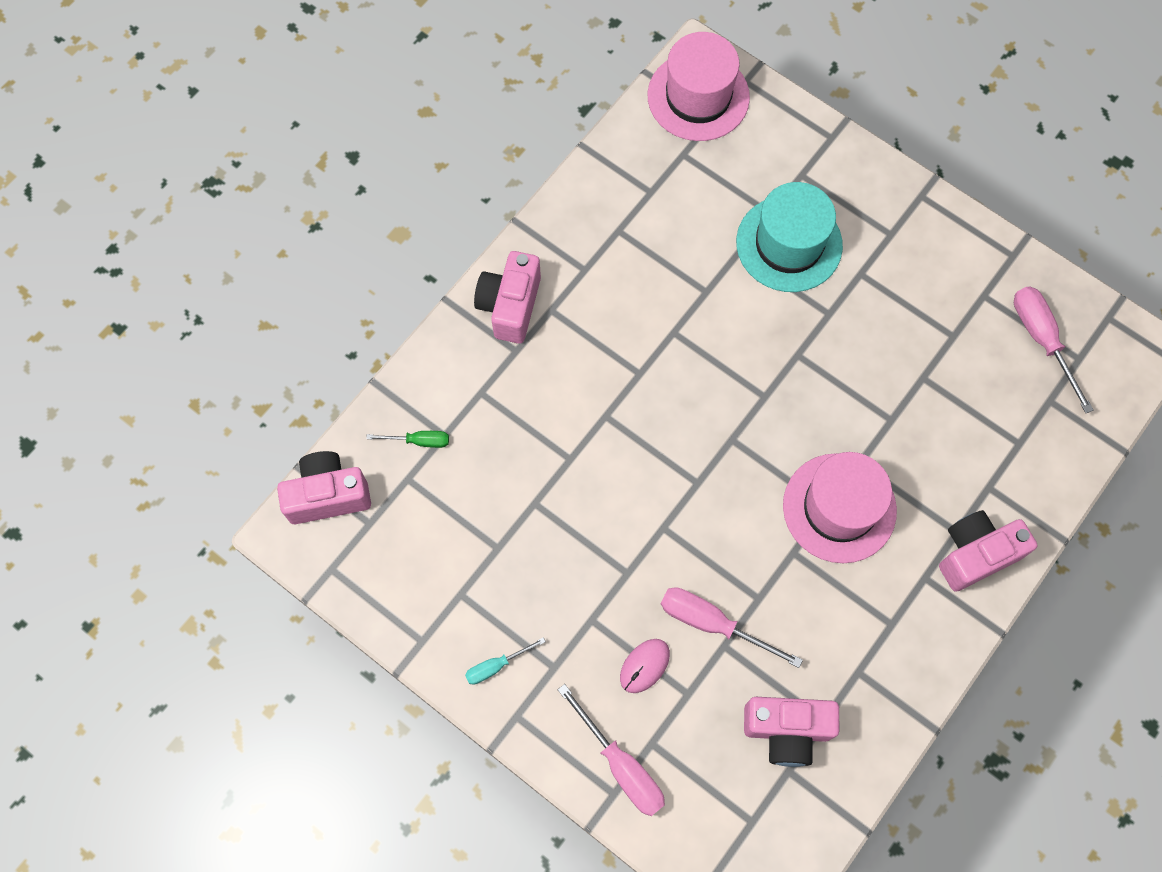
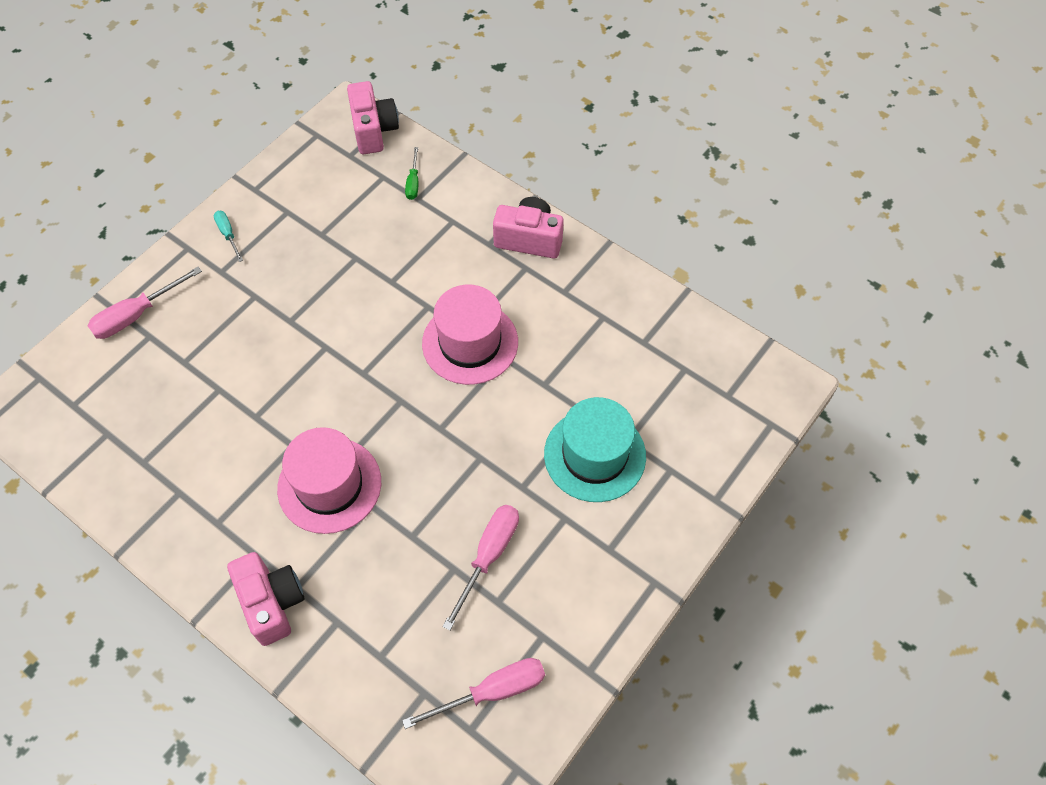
camera: 90 degrees right, 10 degrees down
(644, 666) = (211, 332): pink mouse -> none
(698, 96) = (749, 382): pink hat -> pink hat (470, 343)
(712, 623) = (239, 381): pink screwdriver -> pink screwdriver (488, 556)
(786, 730) = (140, 433): pink camera -> none

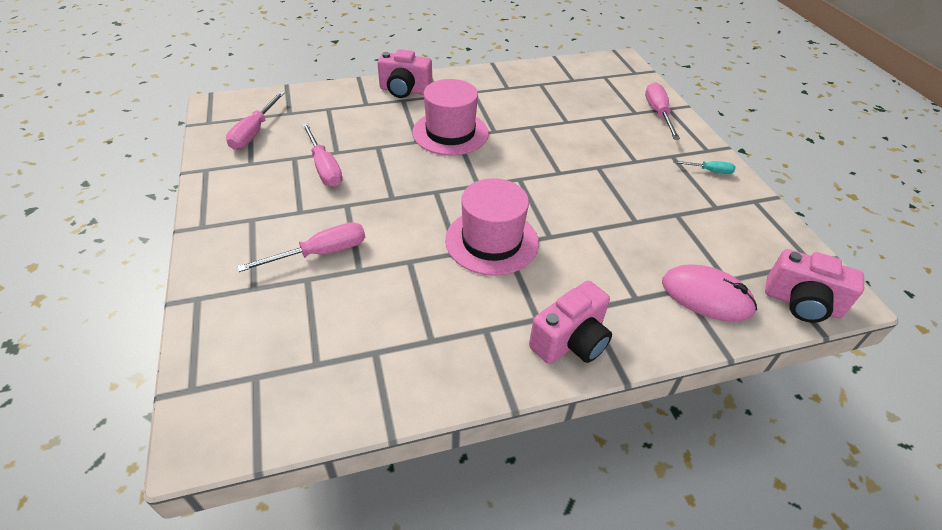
camera: 125 degrees right, 15 degrees down
(413, 183) = (706, 296): green screwdriver -> pink mouse
(595, 455) = (321, 253): turquoise hat -> pink screwdriver

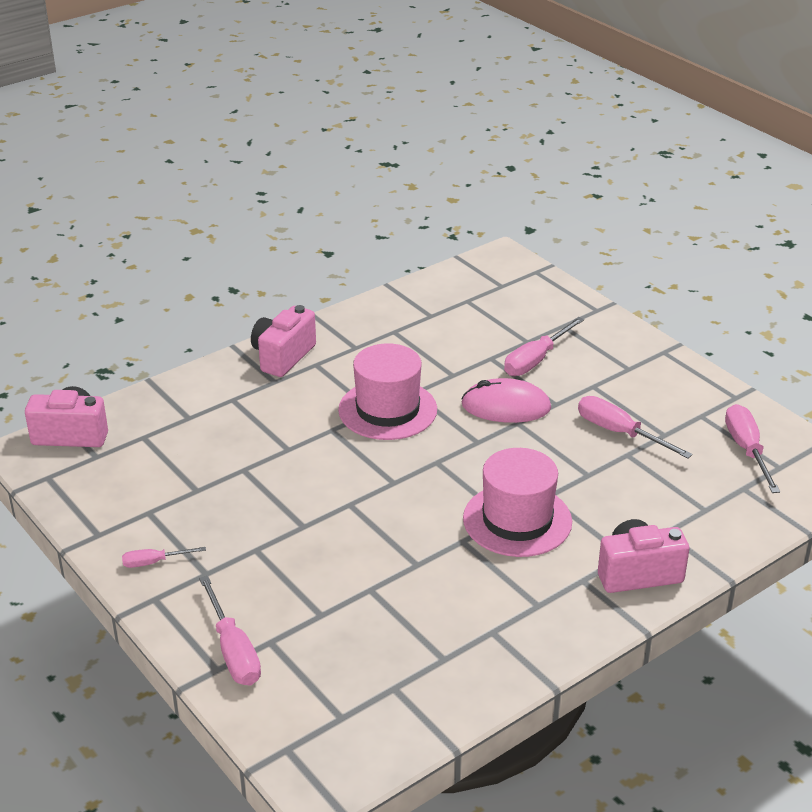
camera: 160 degrees right, 10 degrees down
(706, 296) = (165, 417): pink mouse -> pink mouse (506, 406)
(709, 171) = (154, 562): turquoise screwdriver -> pink screwdriver

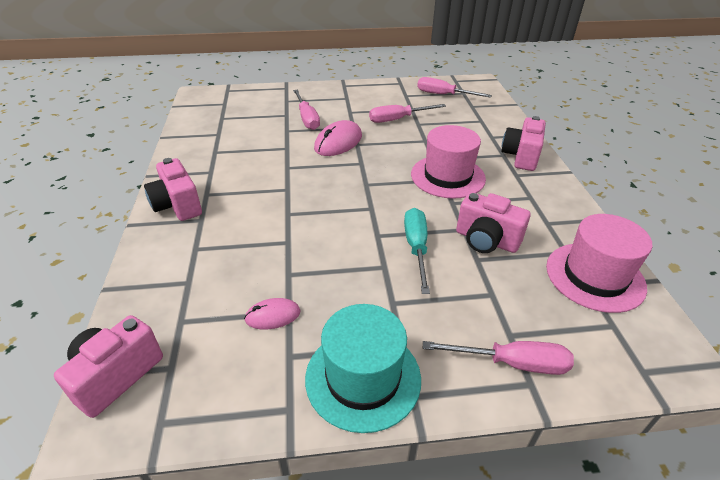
camera: 60 degrees left, 5 degrees up
(154, 562) = (363, 377): pink screwdriver -> turquoise hat
(185, 483) = (273, 316): none -> pink mouse
(352, 538) = (416, 248): none -> turquoise screwdriver
(387, 410) = (293, 183): pink hat -> pink hat (595, 276)
(410, 587) = (486, 240): none -> pink camera

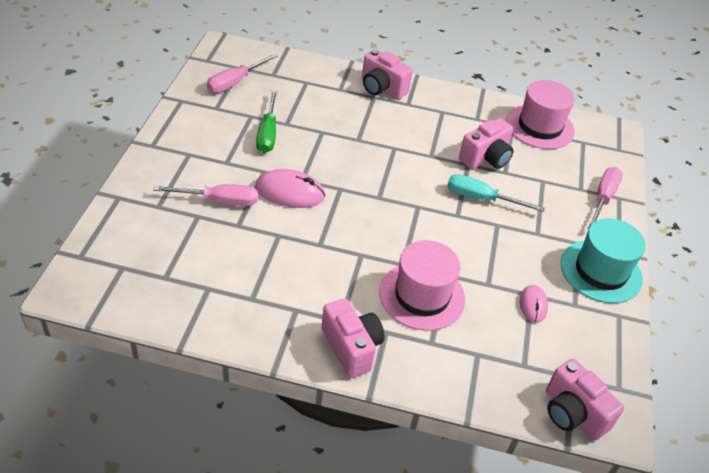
camera: 75 degrees left, 5 degrees up
(177, 205) = (351, 348): pink camera -> pink camera turned 105 degrees counterclockwise
(338, 142) = (290, 192): pink mouse -> pink mouse turned 45 degrees counterclockwise
(398, 119) = (268, 133): pink screwdriver -> green screwdriver
(447, 176) = (391, 142): pink hat -> pink hat (422, 295)

